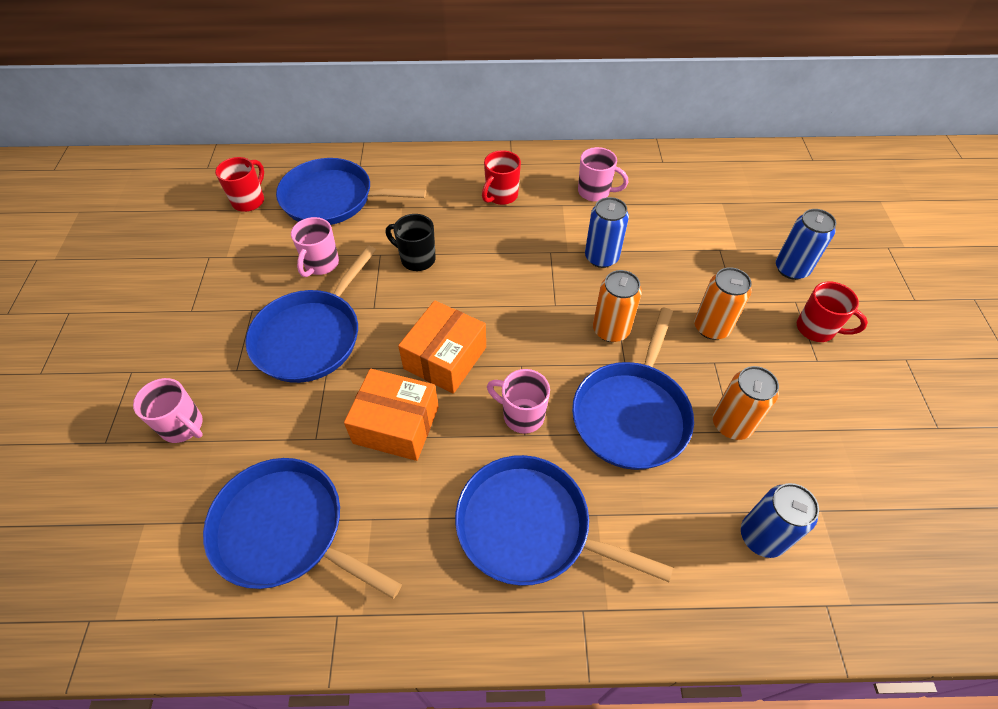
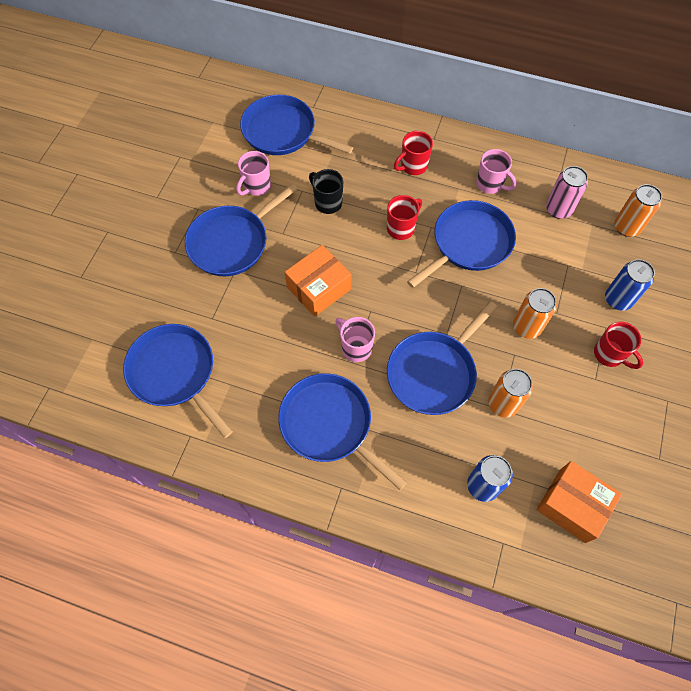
camera: 20 degrees right, 10 degrees up
(183, 426) = (131, 282): pink mug -> none
(249, 201) = (221, 116): red mug -> red mug (401, 228)
(396, 425) = (268, 326): orange box -> orange box (572, 505)
(601, 257) = (469, 243): blue can -> blue pan
(611, 330) = (448, 305): orange can -> orange can (626, 227)
(679, 197) = (558, 209): none -> pink can

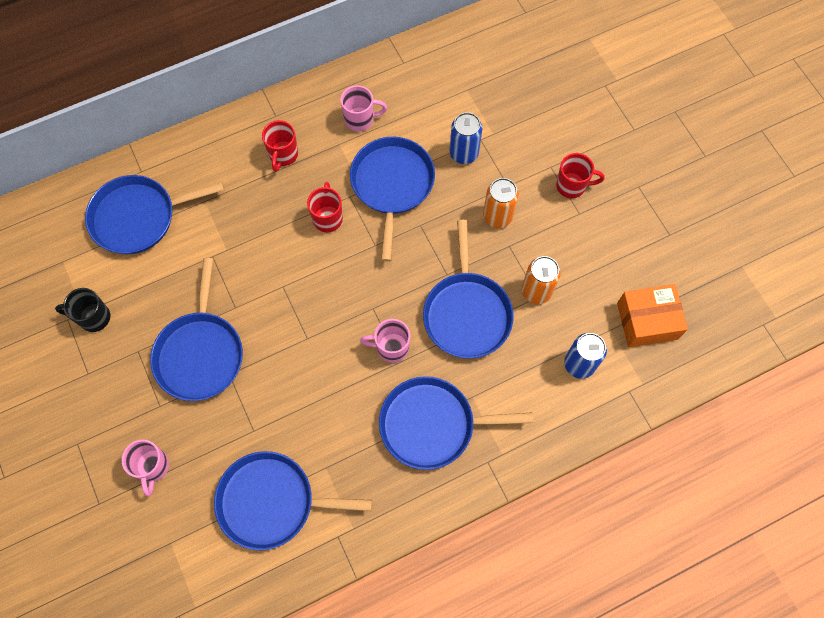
camera: 45 degrees left, 5 degrees up
(256, 186) = (168, 286): pink mug -> pink mug (153, 467)
(319, 288) = (313, 326): orange box -> none
(327, 202) = (245, 248): black mug -> black mug (93, 317)
(558, 209) = (431, 98): pink can -> none
(618, 299) = (539, 137): blue can -> blue can (463, 153)
(626, 227) = (493, 71): orange can -> none

